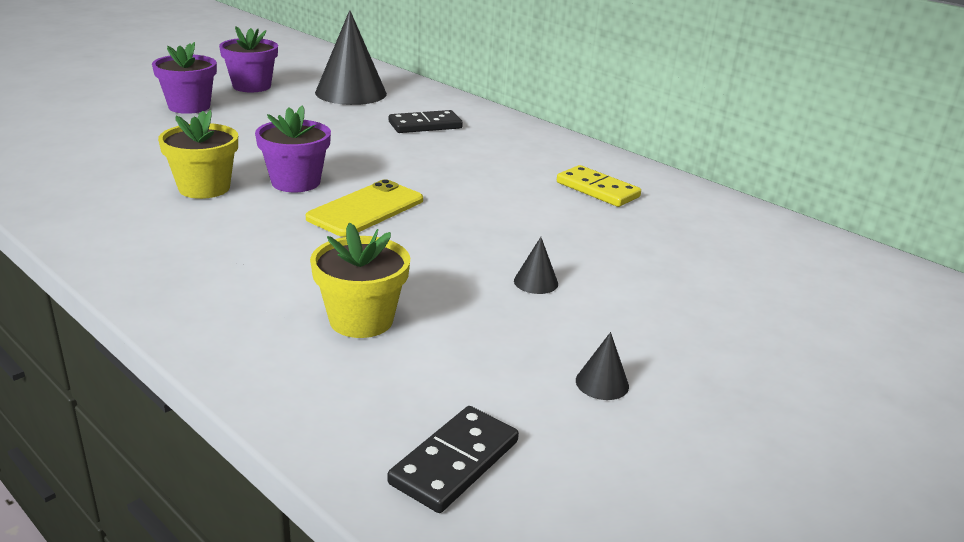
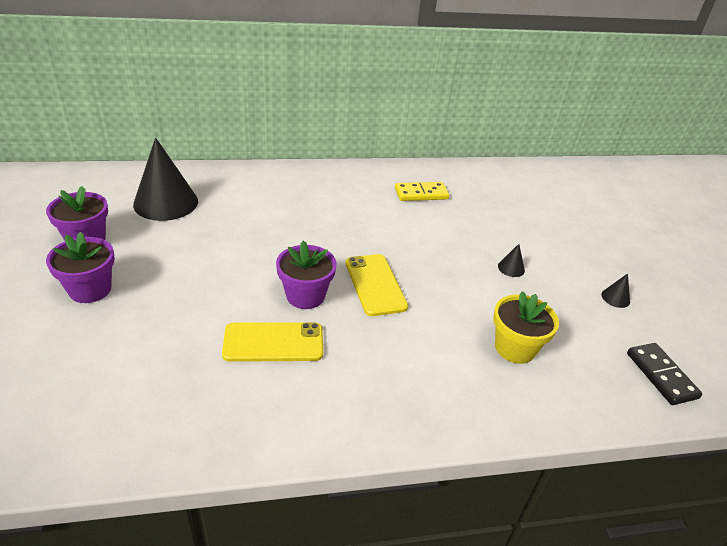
camera: 55 degrees left, 10 degrees up
(204, 188) = (273, 342): yellow flower pot -> yellow phone
(425, 125) = (266, 202): black domino -> none

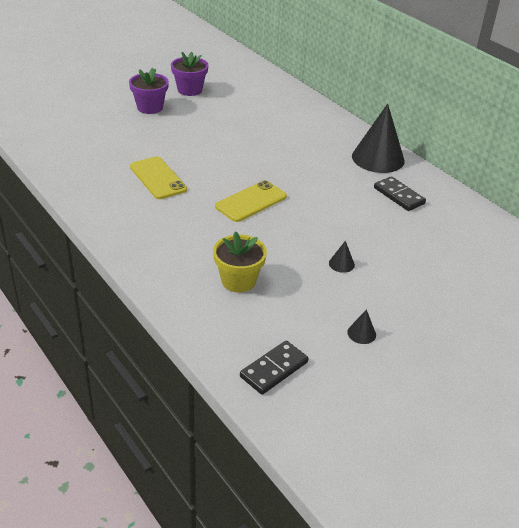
camera: 65 degrees right, 0 degrees up
(166, 202) = (254, 99): black cone -> black cone (378, 158)
(305, 296) = (211, 177): purple flower pot -> none
(421, 194) = (399, 196): yellow domino -> black domino

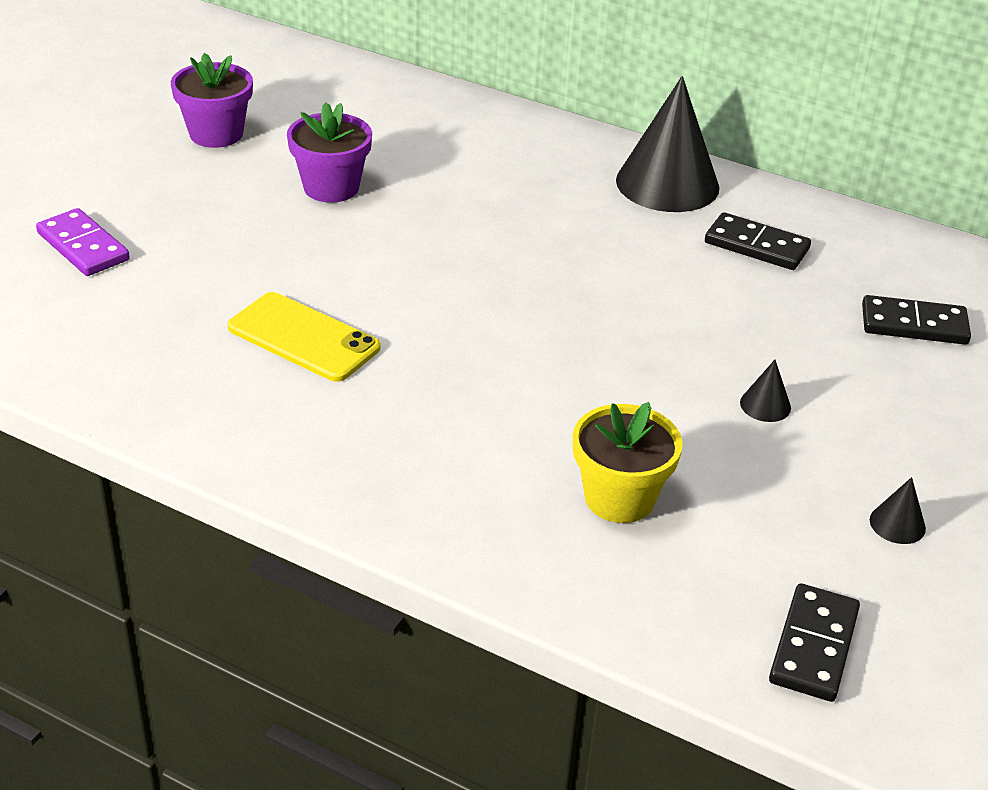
camera: 25 degrees left, 0 degrees up
(100, 120) = (83, 246): none -> purple domino
(150, 107) = (165, 192): purple flower pot -> purple flower pot (331, 187)
(251, 201) = (517, 333): yellow phone -> none
(450, 251) = (914, 324): none -> black domino

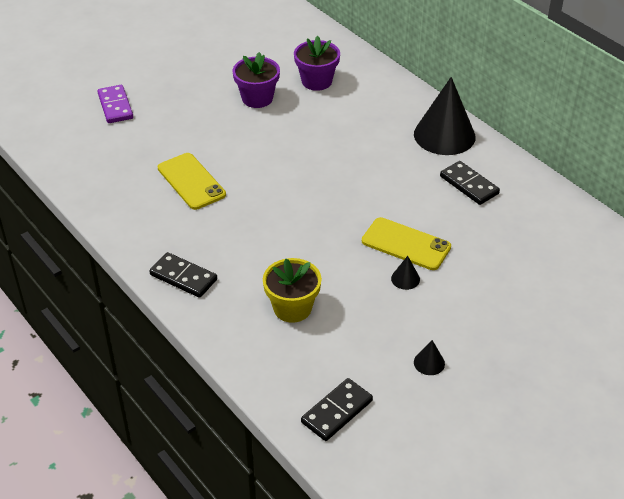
camera: 25 degrees right, 5 degrees up
(216, 134) = (217, 54): purple flower pot -> purple flower pot (316, 81)
(727, 353) = (406, 244): none -> yellow phone
(914, 324) = (527, 254): black domino -> black domino (183, 277)

